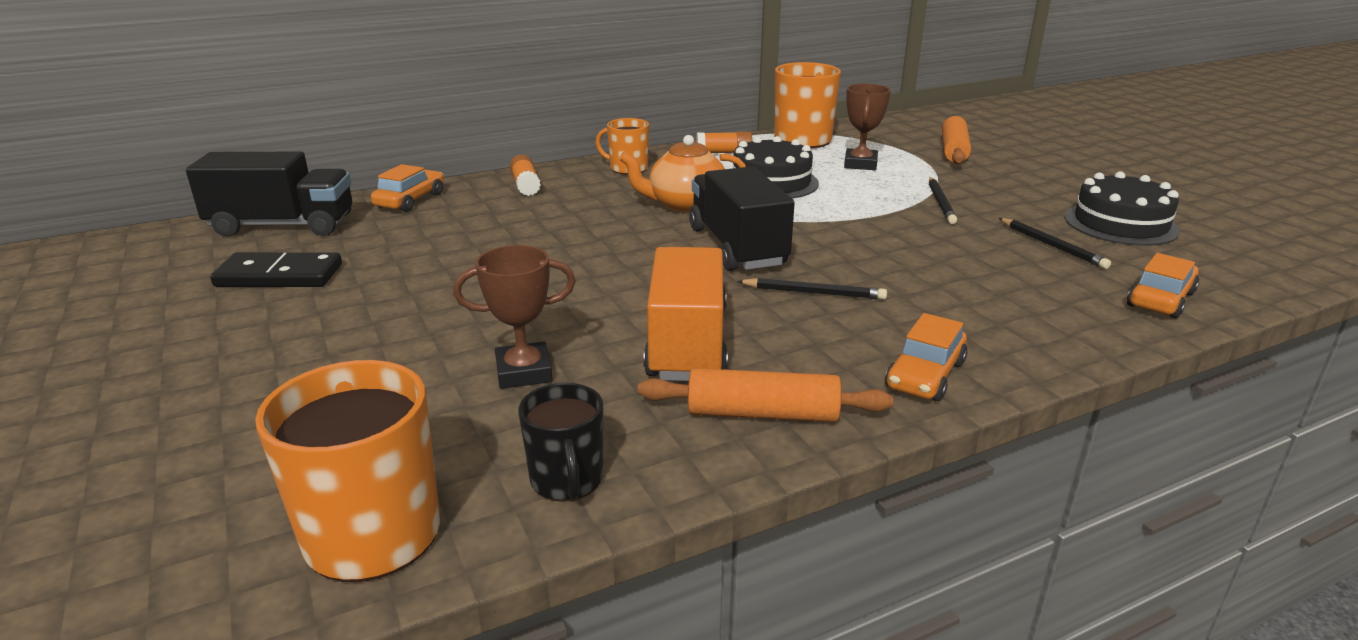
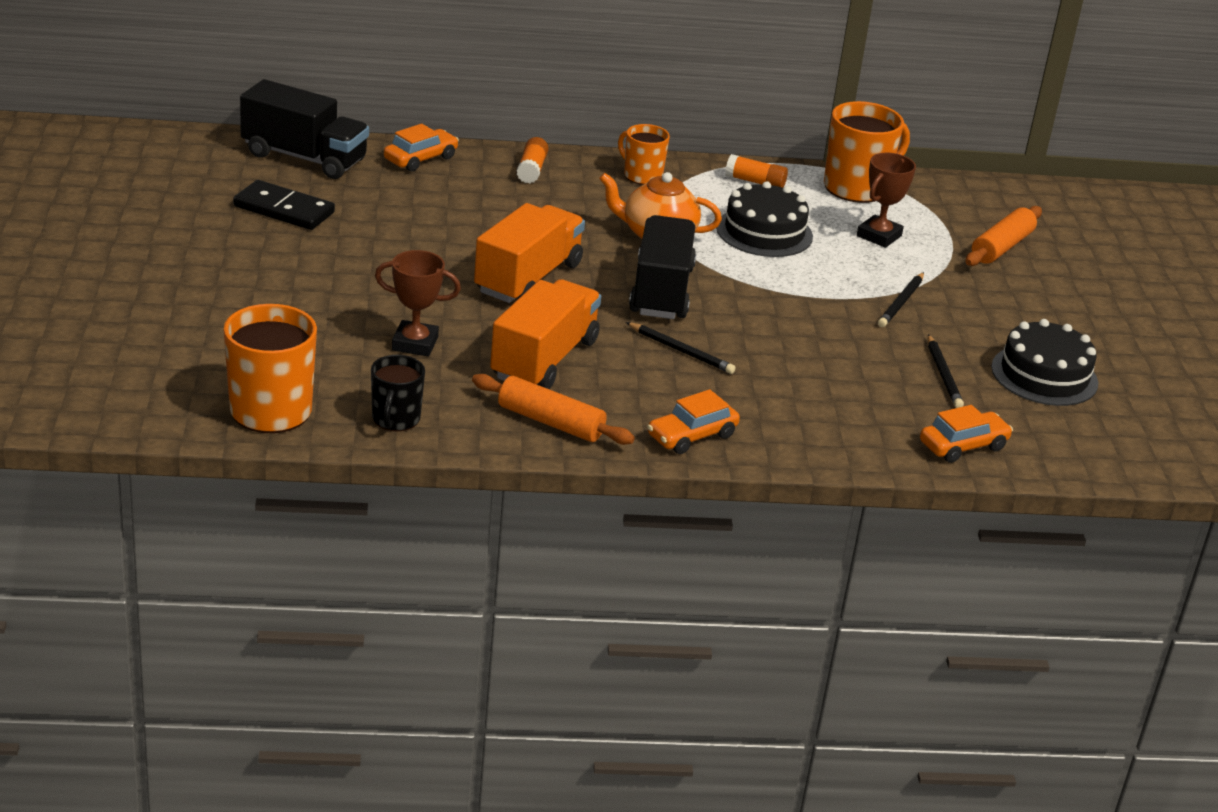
camera: 20 degrees right, 5 degrees up
(598, 270) = (528, 278): none -> orange truck

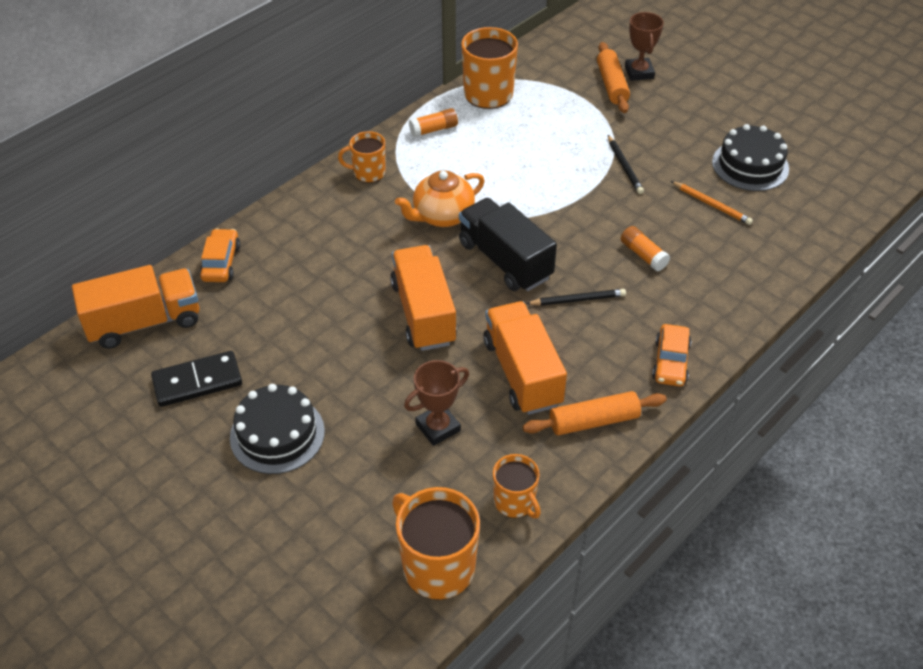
camera: 40 degrees left, 15 degrees up
(304, 158) = (144, 322): black truck -> orange truck
(395, 419) = (515, 502): black mug -> orange mug
(531, 170) = (300, 218): orange glue stick -> orange glue stick (643, 255)
(764, 232) = (491, 167): black cake -> black cake (277, 434)
(879, 236) = (548, 123): brown trophy -> brown trophy (639, 72)
(943, 375) = (711, 205): black pencil -> orange pencil
(963, 446) = (786, 250): orange car -> none

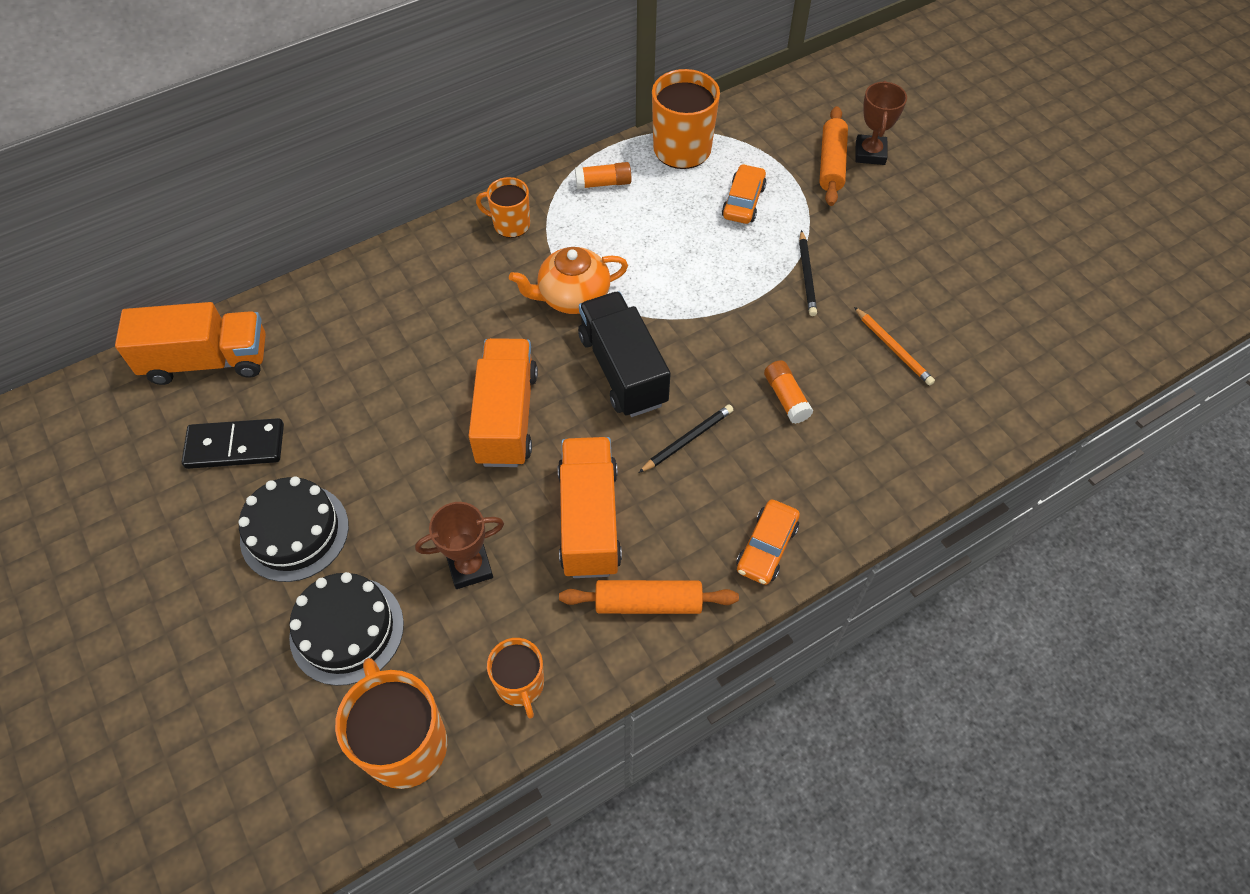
camera: 15 degrees right, 10 degrees up
(221, 262) = (312, 304): orange car -> orange car (743, 202)
(578, 300) = (687, 440): black pencil -> black pencil turned 45 degrees counterclockwise
(750, 165) = (960, 305): black cake -> black cake (347, 630)

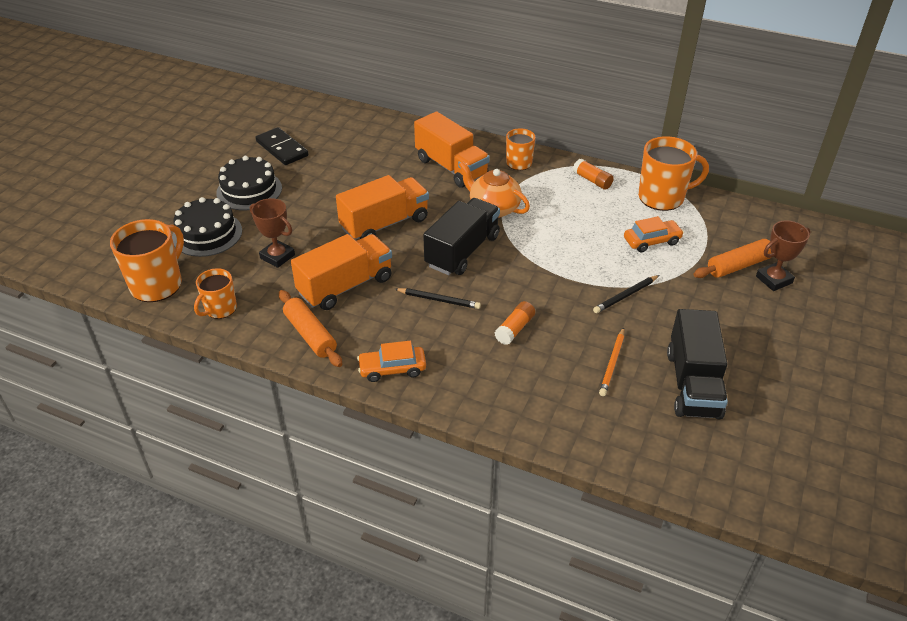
camera: 55 degrees right, 15 degrees down
(207, 361) = (323, 116): orange truck -> orange truck (451, 167)
(961, 305) = (693, 384): none -> black truck

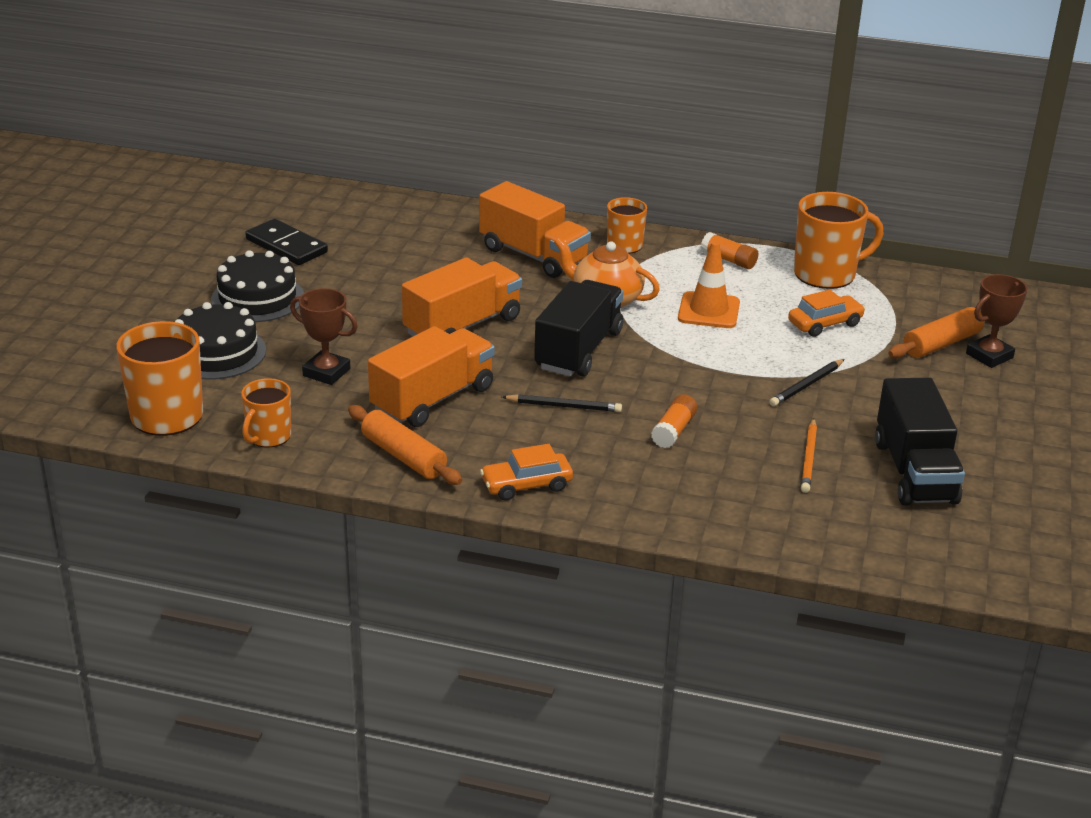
camera: 10 degrees left, 10 degrees down
(567, 223) = (708, 311): none -> orange traffic cone

